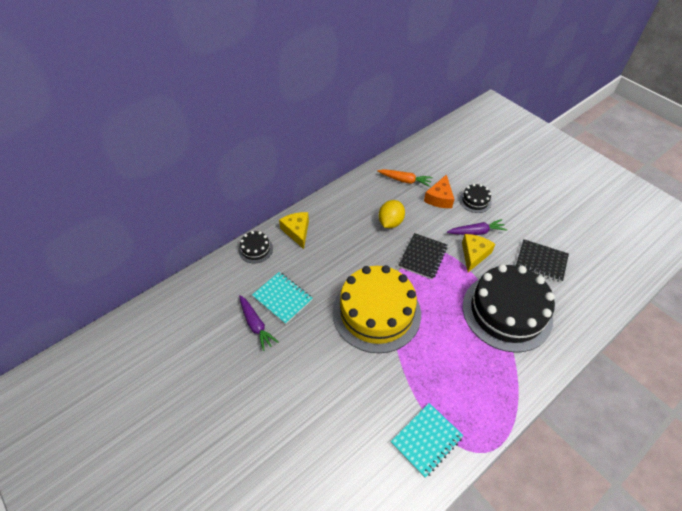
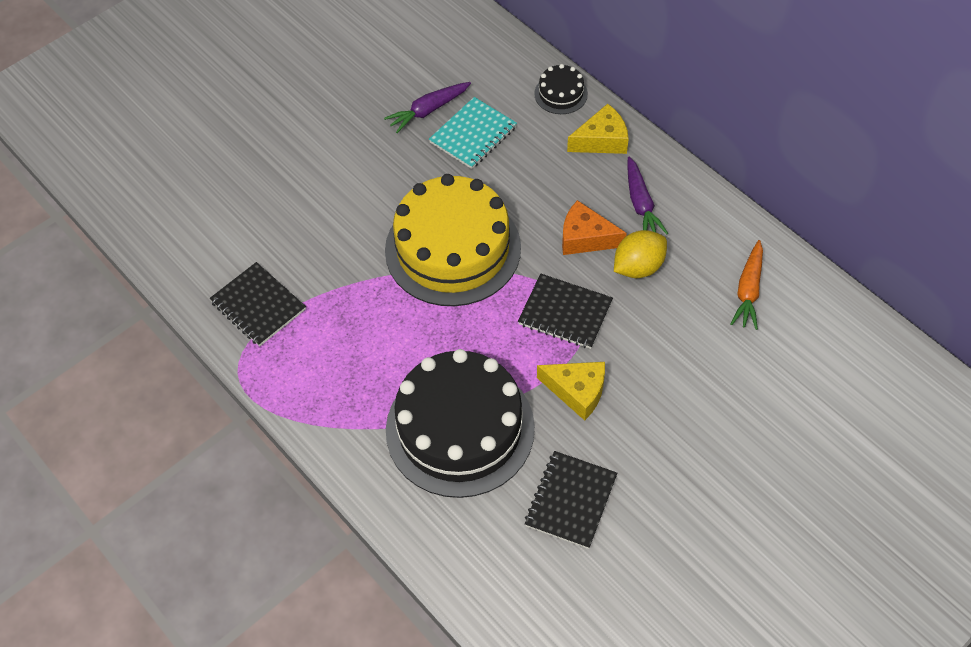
camera: 90 degrees right, 5 degrees up
(390, 222) = (638, 267): yellow lemon -> yellow lemon turned 60 degrees counterclockwise
(426, 440) = (258, 306): turquoise notebook -> black notebook
(439, 198) = (710, 346): orange cheese -> orange cheese (585, 238)
(475, 201) = (712, 406): black cake -> none
(476, 232) = (631, 400): purple carrot -> purple carrot (641, 204)

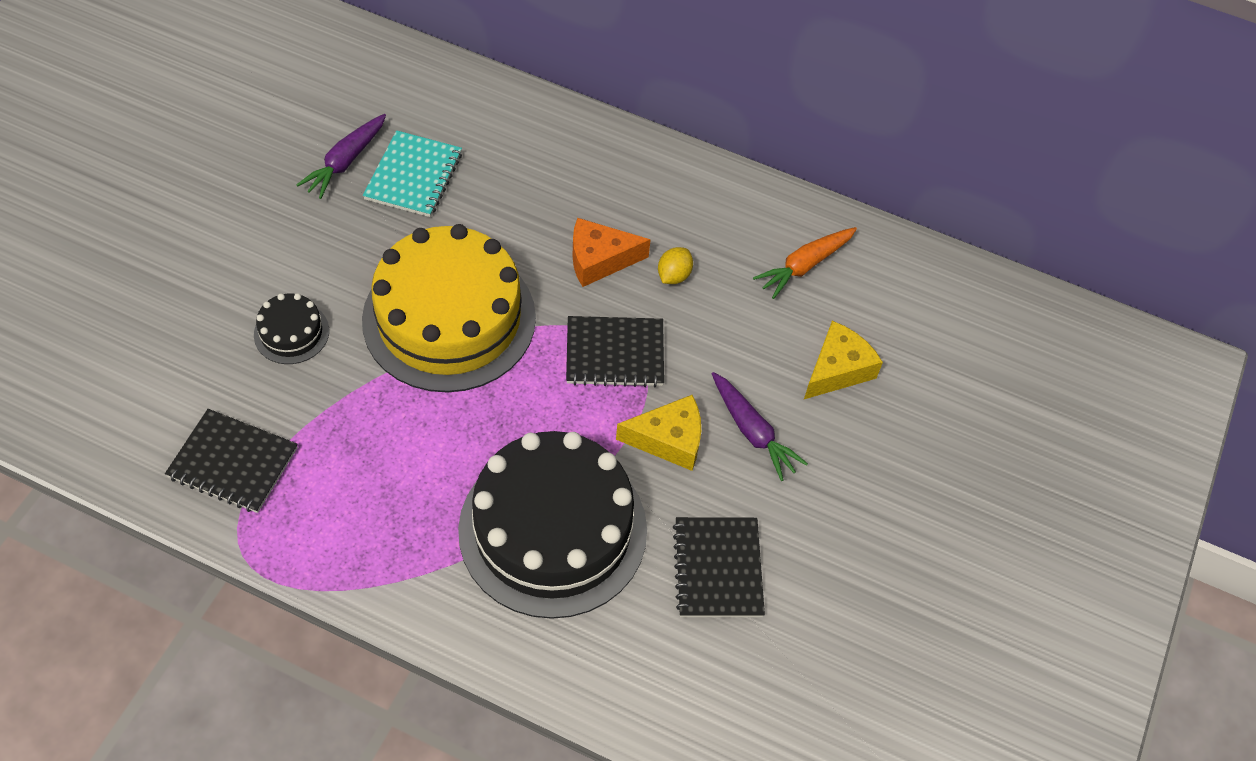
camera: 30 degrees left, 0 degrees up
(561, 94) = (497, 101): black cake -> black cake (291, 332)
(602, 140) = (568, 142): yellow cheese -> yellow cheese (837, 369)
(638, 267) = (674, 275): yellow lemon -> yellow lemon, size x0.61
(641, 204) = (645, 203): purple carrot -> purple carrot (752, 431)
(748, 290) = (804, 266): orange carrot -> orange carrot turned 60 degrees clockwise

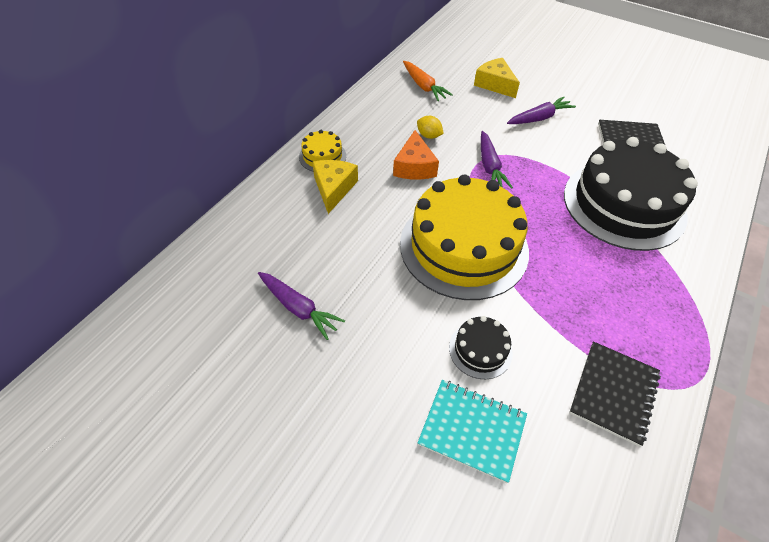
camera: 80 degrees left, 5 degrees down
(414, 176) = (323, 262): turquoise notebook -> turquoise notebook (472, 430)
(605, 154) = (322, 156): none -> yellow cake
(615, 354) = (489, 166): black notebook -> purple carrot
(669, 440) = (550, 150): yellow cheese -> yellow cheese (333, 188)

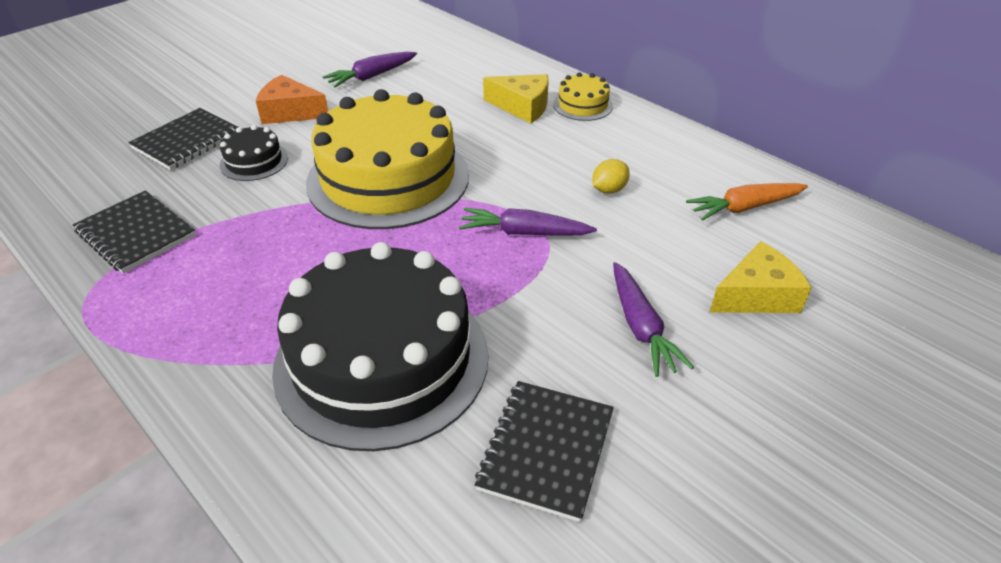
camera: 105 degrees right, 10 degrees down
(414, 166) = (544, 167): orange cheese -> orange cheese (290, 112)
(472, 430) = (187, 141): turquoise notebook -> black notebook

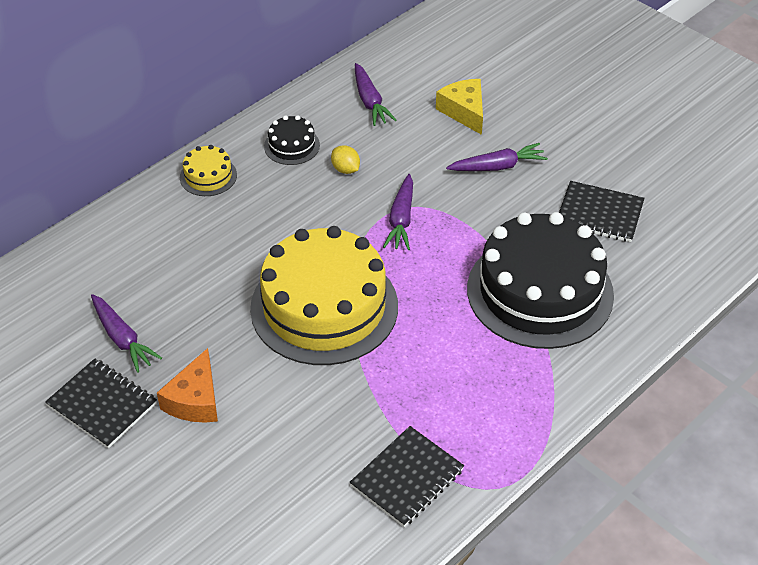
camera: 90 degrees left, 5 degrees up
(187, 141) = (247, 481): black notebook -> black notebook (102, 405)
(254, 161) = (291, 413): black cake -> black cake (292, 146)
(522, 107) = (206, 217): yellow cheese -> none
(744, 208) = (370, 101): orange carrot -> purple carrot

